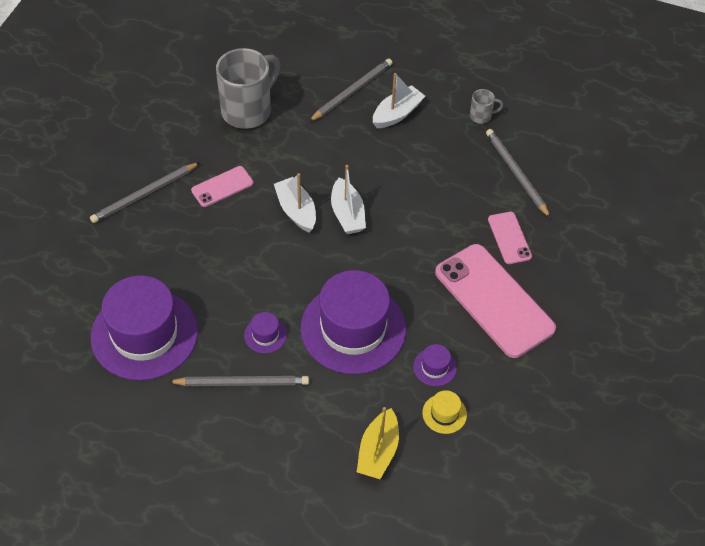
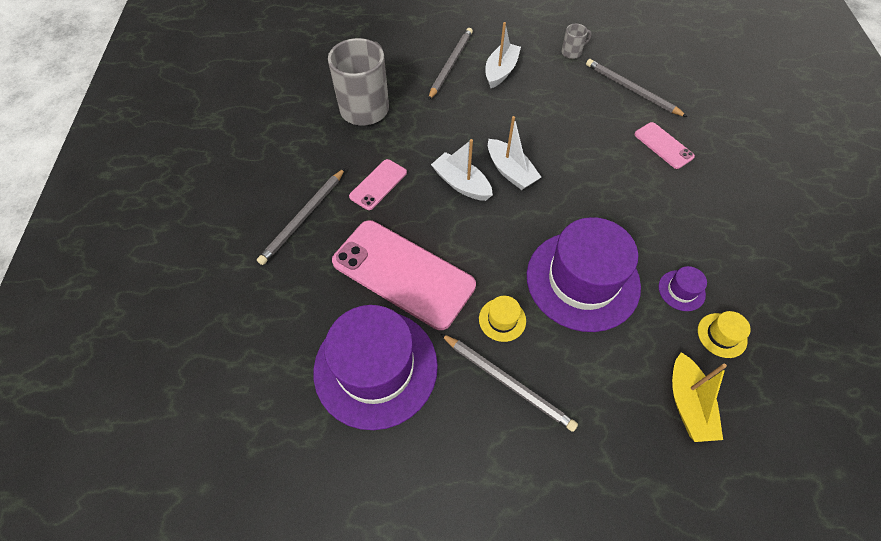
camera: 20 degrees left, 5 degrees up
(242, 383) = (508, 382): grey pencil -> grey pencil turned 60 degrees clockwise
(265, 335) = (502, 319): purple hat -> yellow hat
(494, 300) = (689, 205): pink phone -> pink phone (403, 273)

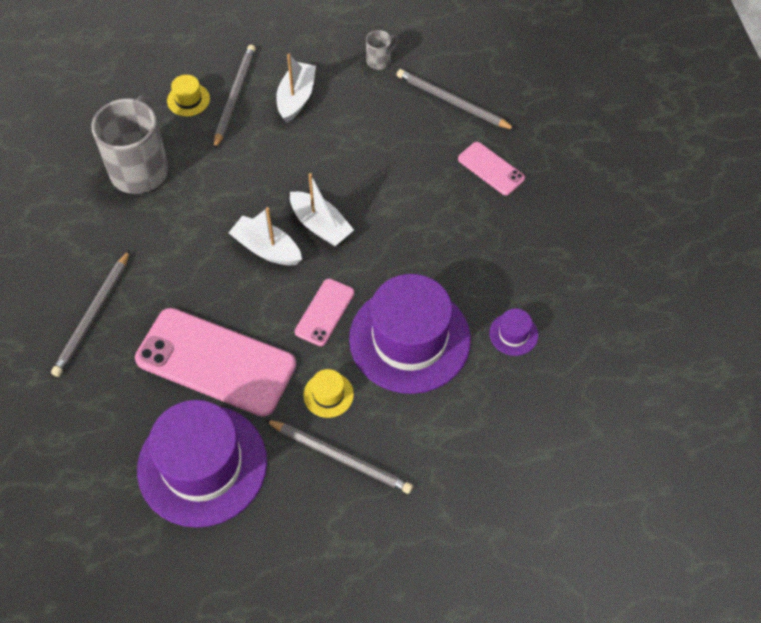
camera: 10 degrees left, 0 degrees up
(378, 184) = (171, 263): pink phone -> pink phone (324, 312)
(687, 404) = (521, 448): yellow boat -> none
(722, 335) = (555, 375): yellow hat -> yellow hat (188, 100)

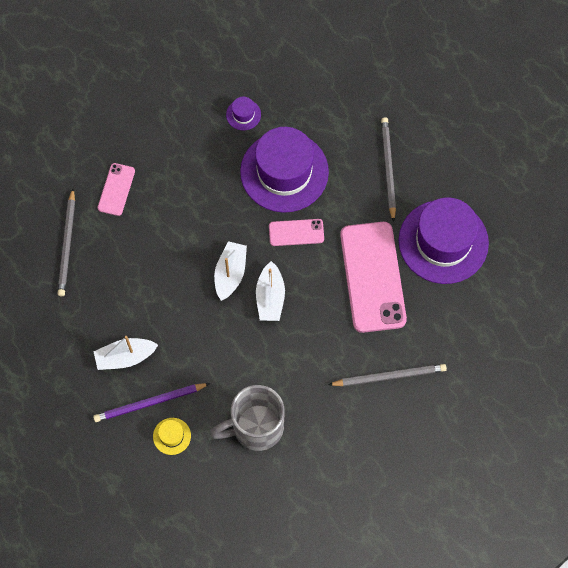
camera: 120 degrees left, 10 degrees up
(234, 97) = (149, 403): grey pencil -> purple pencil
(328, 394) = (352, 198): yellow hat -> none
(379, 61) = (54, 317): grey mug -> none

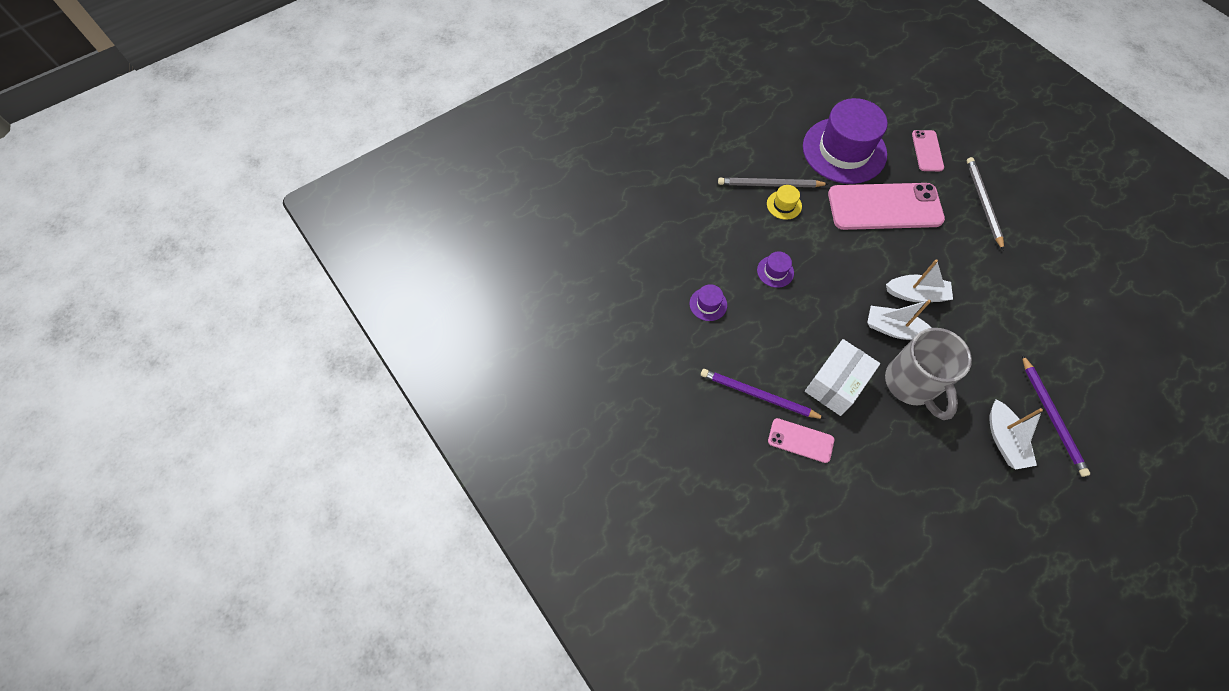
camera: 85 degrees left, 5 degrees down
(67, 245) = (874, 500): grey pencil -> none
(156, 156) = (758, 395): none -> purple pencil
(170, 220) = (835, 384): none -> white box
(172, 436) = (1084, 396): yellow hat -> yellow hat (784, 205)
(255, 427) = (1057, 317): grey mug -> grey mug (911, 384)
(284, 172) = (775, 271): purple hat -> purple hat, size x0.40
(296, 232) = (843, 266): pink phone -> pink phone (927, 151)

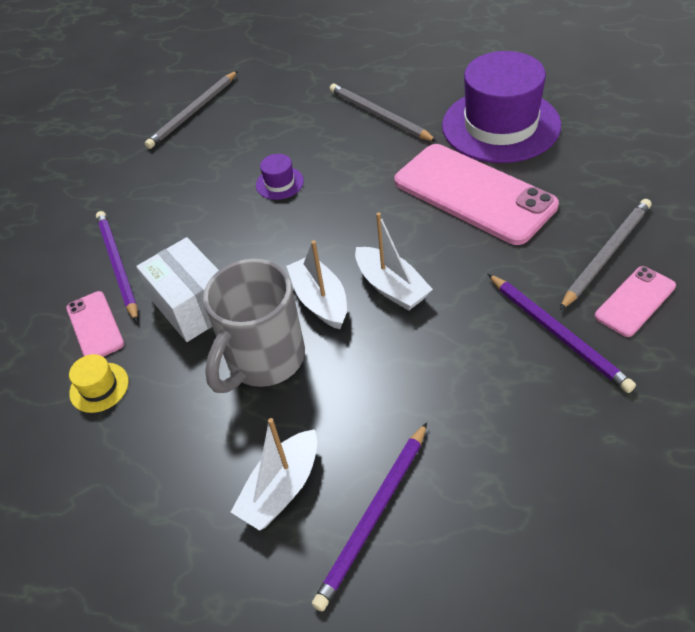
camera: 50 degrees right, 15 degrees down
(648, 256) = (193, 112): none -> grey pencil
(708, 304) = (185, 173): purple hat -> none
(784, 205) = (368, 137): yellow hat -> yellow hat (99, 387)
(835, 384) = (193, 306): white box -> white box turned 60 degrees clockwise
(927, 151) = (603, 172): pink phone -> pink phone (635, 301)
(1013, 264) = (558, 334): none -> purple pencil

